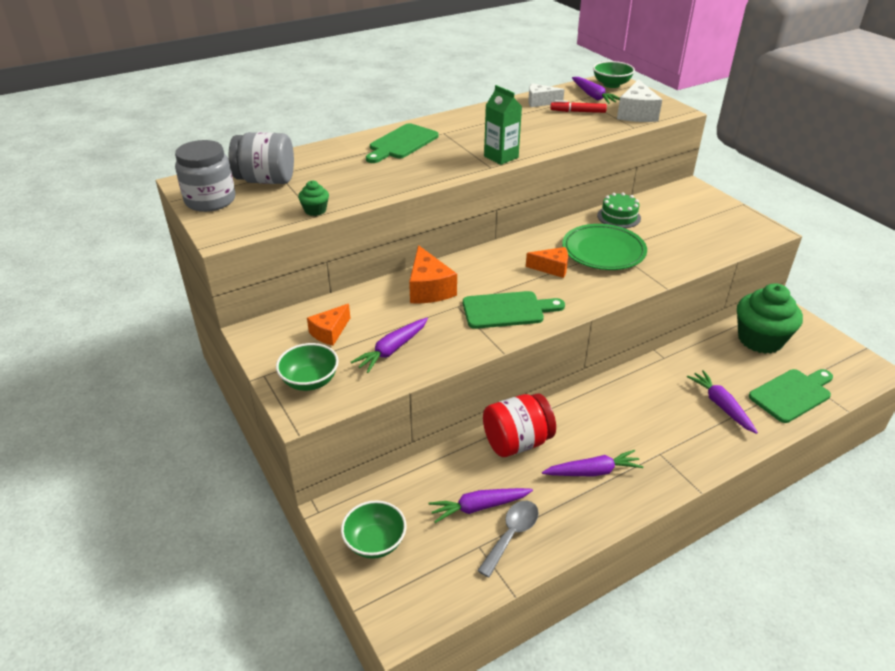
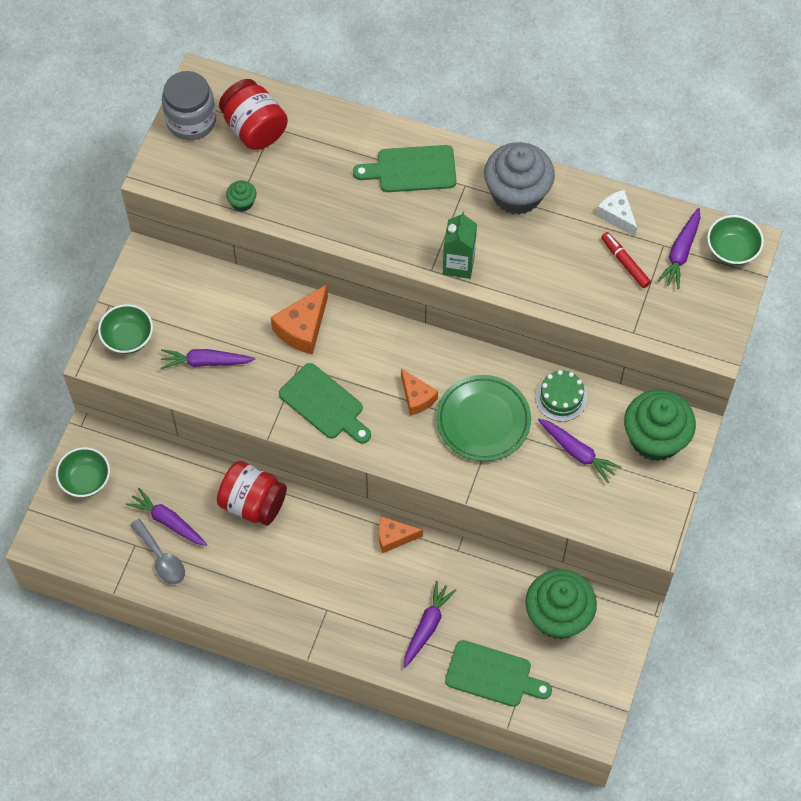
camera: 50 degrees right, 25 degrees up
(266, 180) = (254, 128): grey jar -> red jar
(330, 332) = (189, 305): orange cheese -> orange cheese (394, 537)
(477, 121) = (517, 194): none -> grey cupcake
(511, 534) = (161, 558): grey spoon -> grey spoon turned 60 degrees clockwise
(593, 471) = (266, 574): purple carrot -> purple carrot (577, 452)
(636, 114) = (671, 316): white cheese -> none
(687, 200) = (655, 438): none -> green cupcake

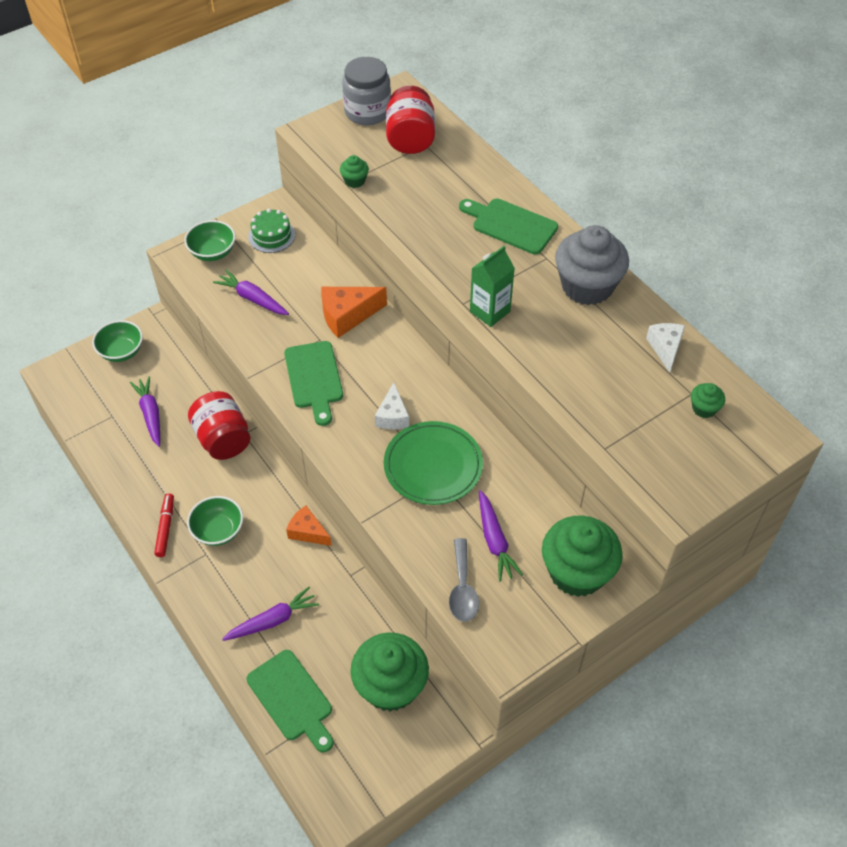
camera: 35 degrees right, 10 degrees down
(161, 558) = (121, 437): grey spoon -> grey spoon (462, 588)
(417, 397) = (392, 416): orange cheese -> white cheese
(561, 398) = (517, 487): green cake -> green cake (271, 236)
(625, 263) = (642, 388): red marker -> red marker (165, 528)
(681, 252) = (704, 408): purple carrot -> green cupcake
(732, 250) = (757, 433): green bowl -> green bowl (218, 531)

